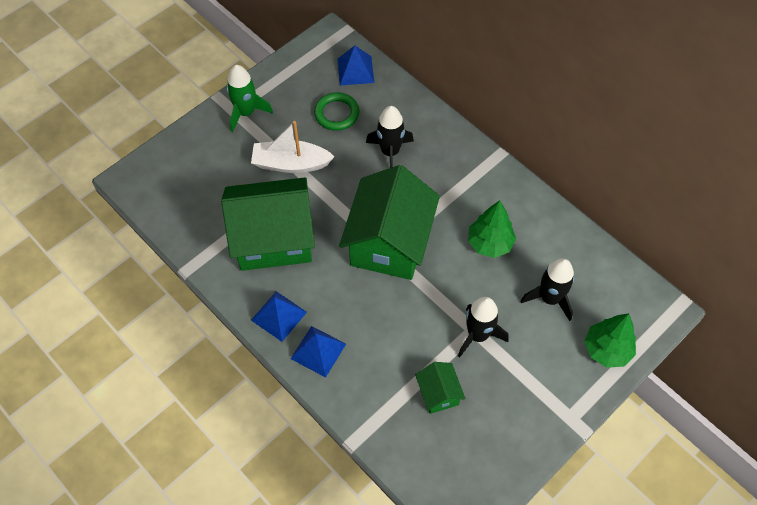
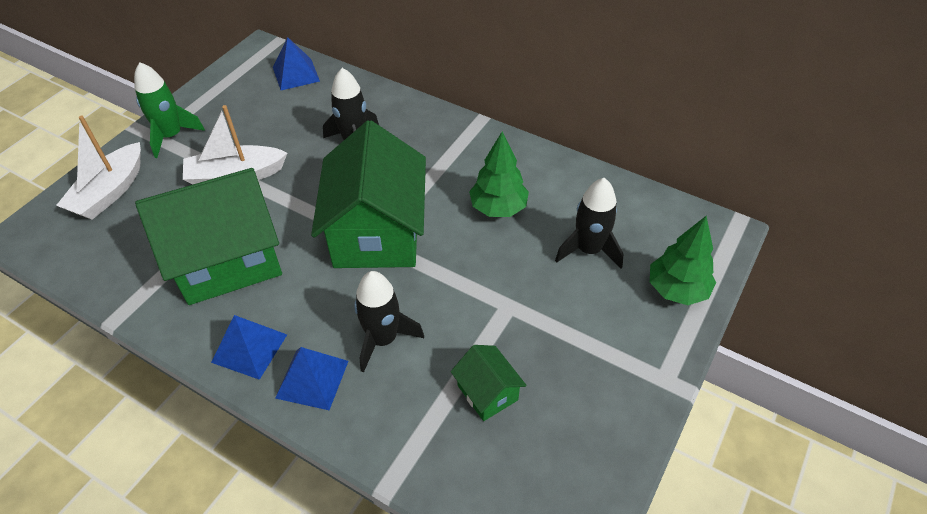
camera: 15 degrees left, 10 degrees down
(194, 156) = (110, 192): none -> white boat
(336, 114) = (282, 117): green ring -> none
(478, 335) = (516, 310): black rocket -> black rocket (383, 339)

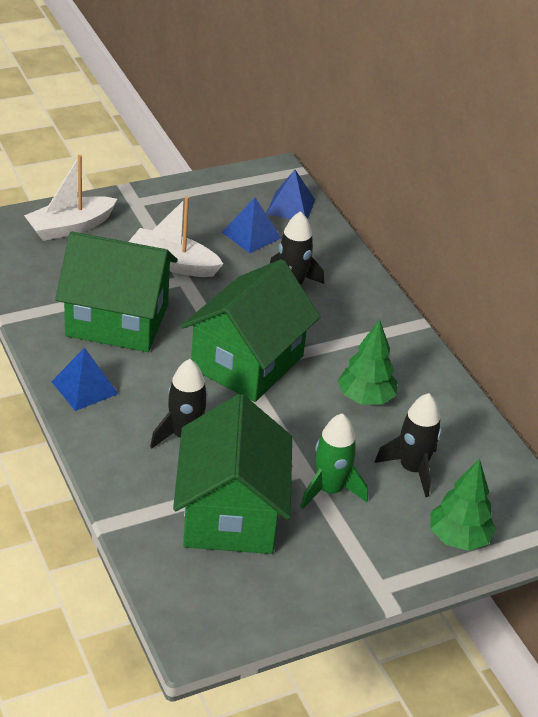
camera: 30 degrees right, 10 degrees down
(171, 136) = (148, 208): green rocket -> green rocket (329, 490)
(312, 379) = (111, 431): blue pyramid -> blue pyramid (251, 235)
(487, 392) = (230, 513): green house -> green house, size x2.24

